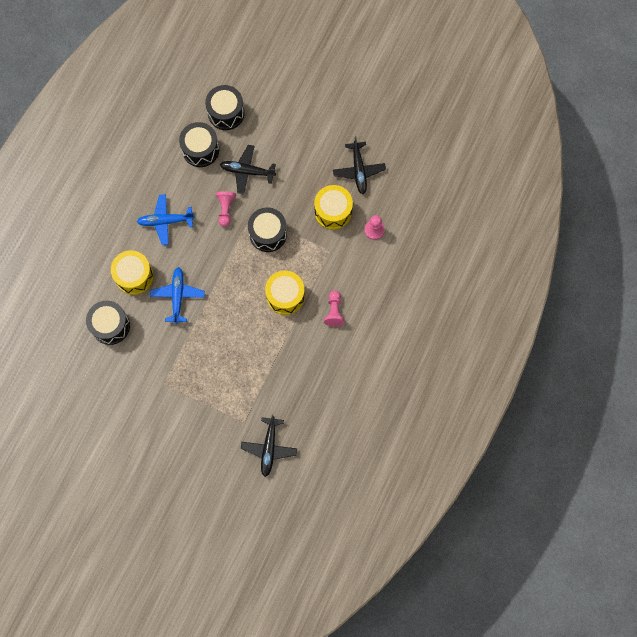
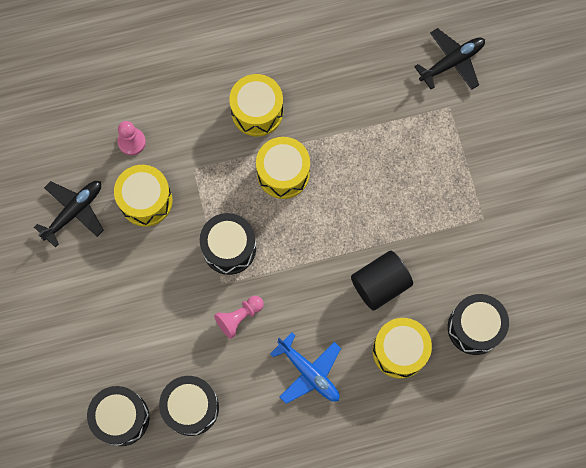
camera: 130 degrees left, 0 degrees up
(178, 296) = (380, 284): blue plane -> black cylinder
(247, 171) = (174, 332): black plane -> none
(334, 311) = (257, 111): pink pawn -> yellow drum

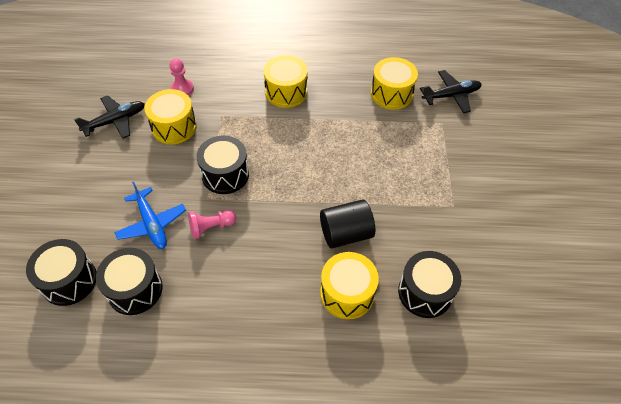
camera: 15 degrees right, 20 degrees down
(283, 173) = (291, 135): yellow drum -> yellow drum (391, 94)
(309, 372) = (255, 289): blue plane -> blue plane (152, 224)

